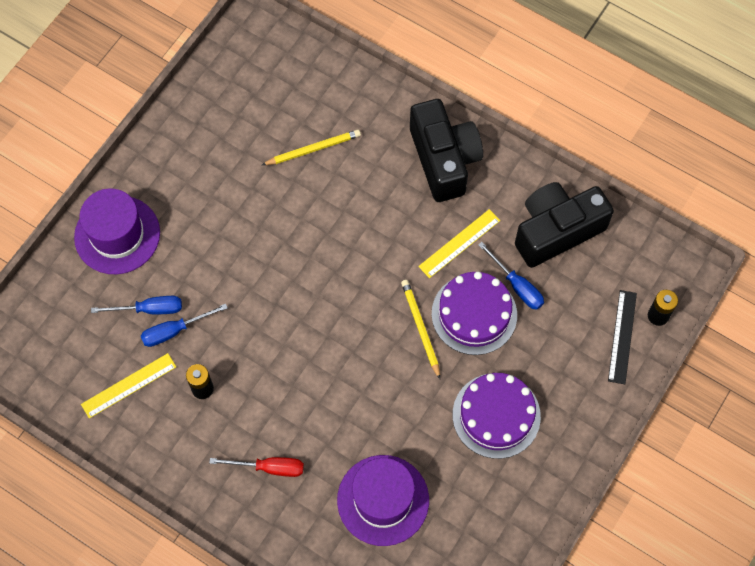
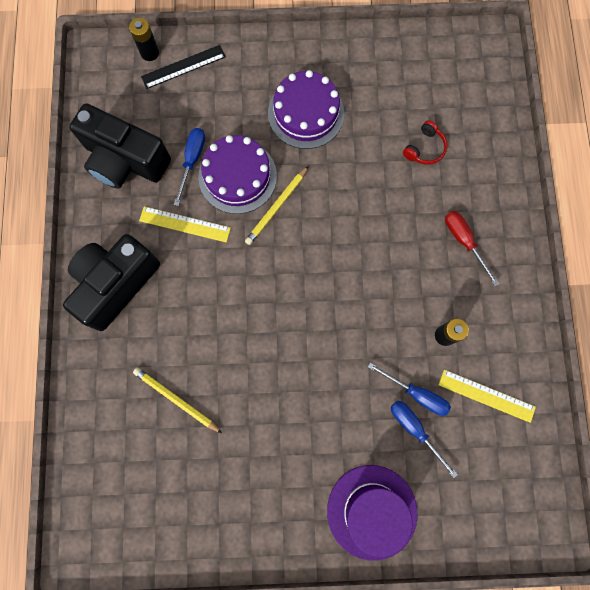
camera: 125 degrees left, 10 degrees up
(383, 500) = (425, 148): purple hat -> red headphones

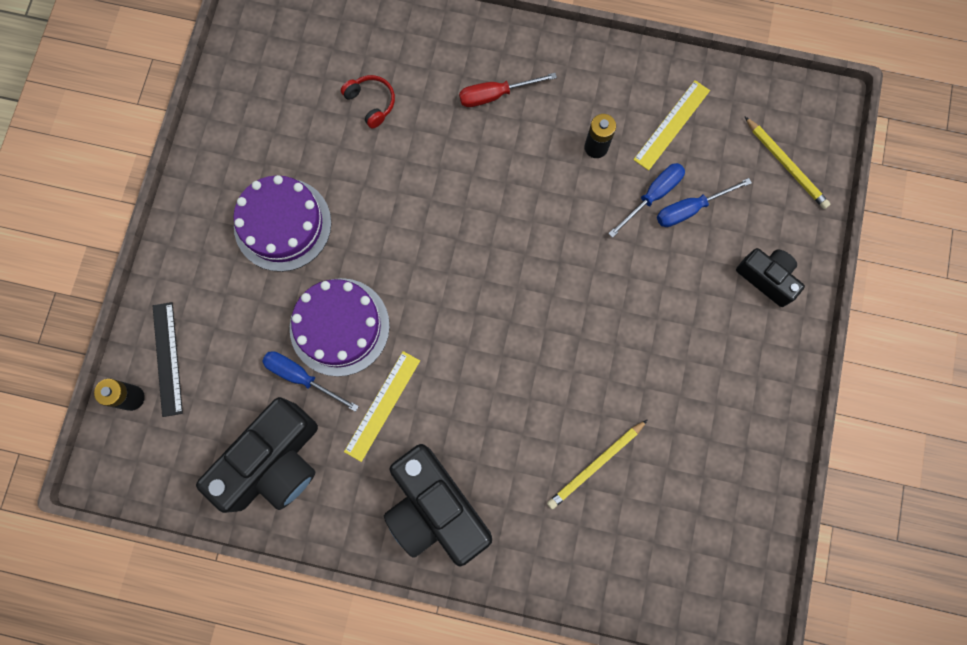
camera: 75 degrees left, 0 degrees up
(277, 207) = (393, 290): yellow pencil -> yellow pencil (786, 164)
(372, 511) = (766, 278): purple hat -> black camera

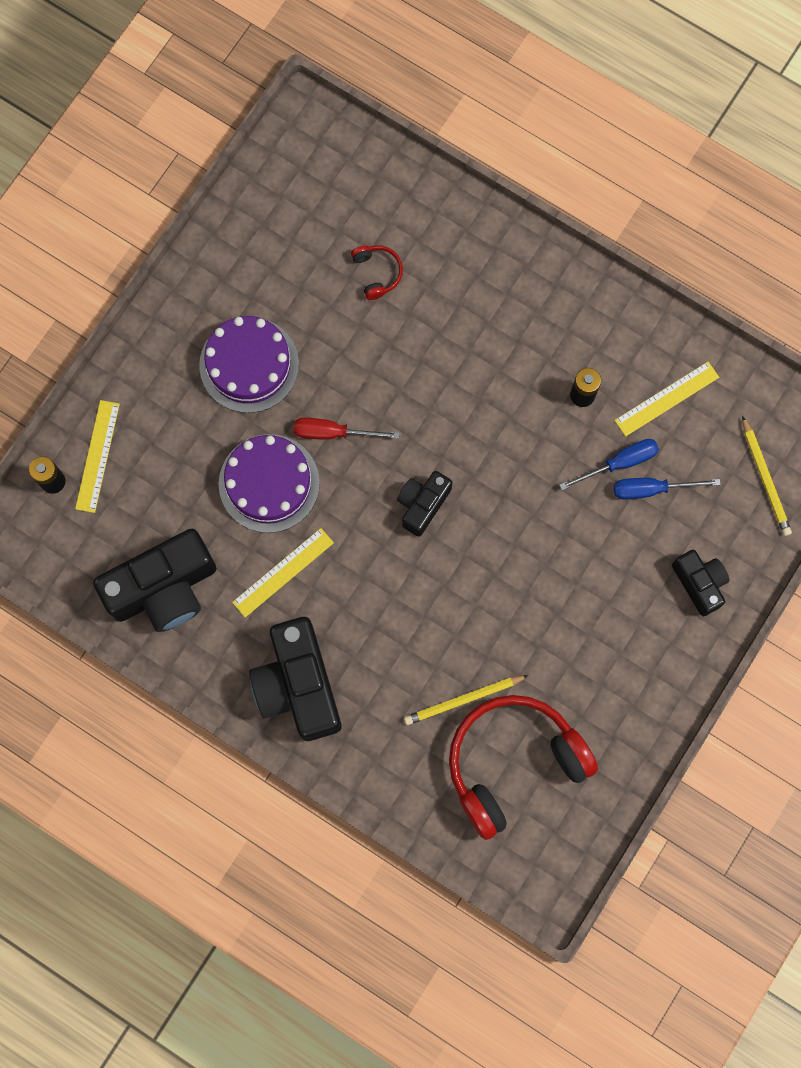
camera: 20 degrees right, 0 degrees up
(167, 358) = (97, 456): black ruler -> yellow ruler
(301, 377) = (216, 518): blue screwdriver -> none
(489, 296) = (422, 504): none -> black camera
(495, 95) = (502, 307): red screwdriver -> red screwdriver (333, 432)
(664, 508) = (513, 763): none -> red headphones

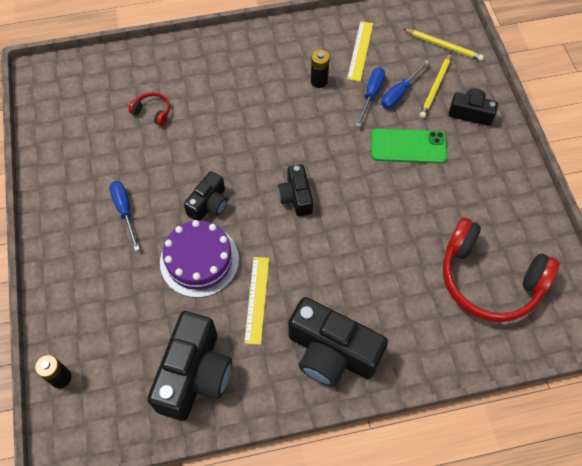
camera: 45 degrees left, 15 degrees down
(97, 456) = (77, 337): yellow ruler -> none
(249, 365) = (125, 211): purple cake -> blue screwdriver
(333, 432) = (209, 204): red screwdriver -> black camera
(464, 700) = (427, 272): yellow pencil -> yellow pencil (435, 87)
(513, 763) = (489, 279): red headphones -> red headphones turned 75 degrees counterclockwise
(592, 557) = (408, 146): none -> green phone

